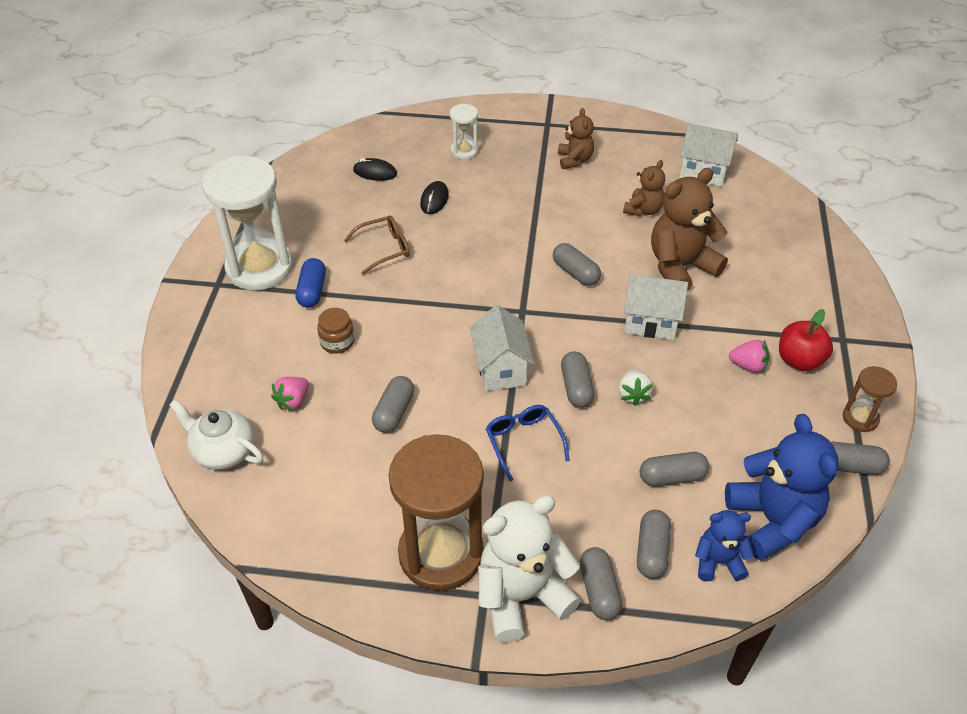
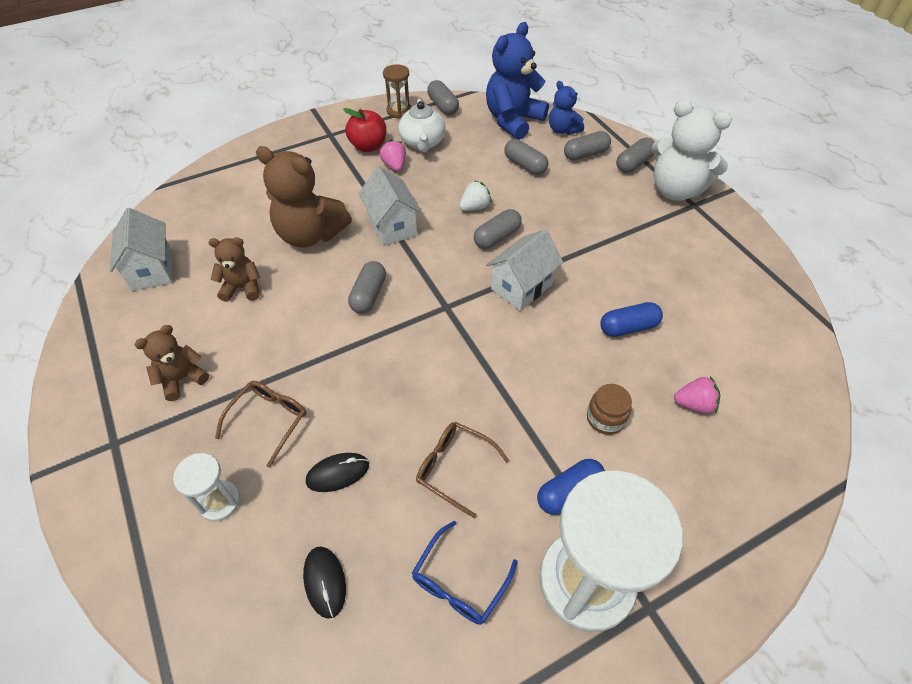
camera: 125 degrees left, 5 degrees up
(223, 451) = (788, 416): white teapot -> white teapot (422, 143)
(394, 412) = (628, 327): grey capsule -> blue capsule
(441, 553) = (696, 236): brown hourglass -> none
(503, 185) = (269, 420): none -> brown glasses
(523, 441) = (572, 241): blue glasses -> blue glasses (459, 582)

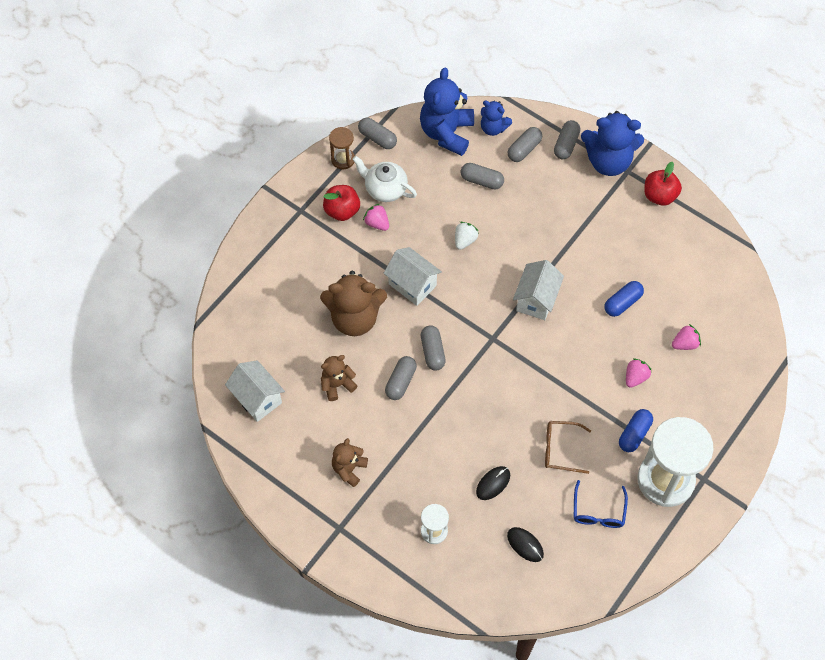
camera: 25 degrees left, 10 degrees up
(269, 420) = (427, 470): brown glasses -> none
(422, 143) = (385, 189): white teapot -> white teapot turned 150 degrees clockwise
(497, 237) = (496, 262): grey capsule -> grey capsule (400, 382)
(605, 418) = (635, 377): brown jar -> pink strawberry
(675, 190) = (608, 161): white teddy bear -> blue teddy bear
(724, 238) = (659, 196): none -> red apple

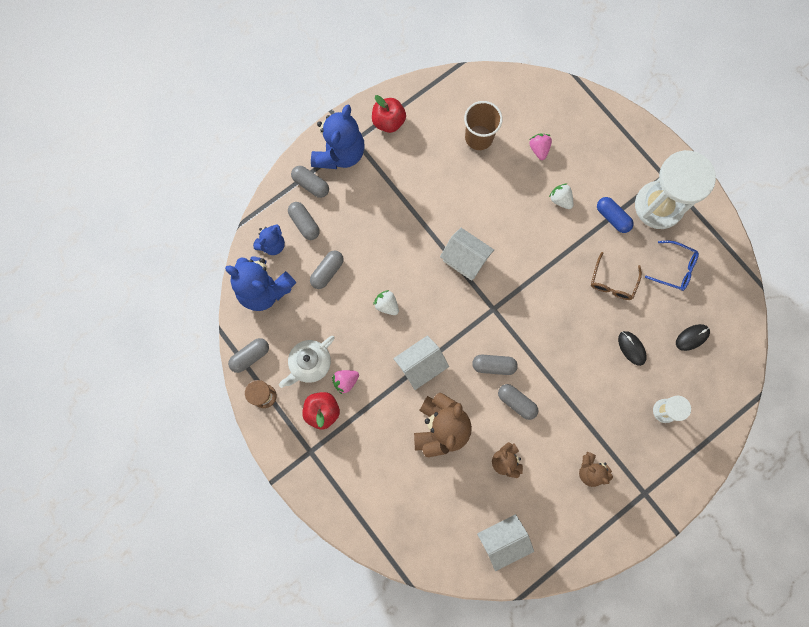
camera: 75 degrees left, 15 degrees up
(622, 303) = (487, 187): blue capsule -> none
(635, 377) = (560, 199): pink strawberry -> white strawberry
(675, 282) = (479, 137): none -> brown cup

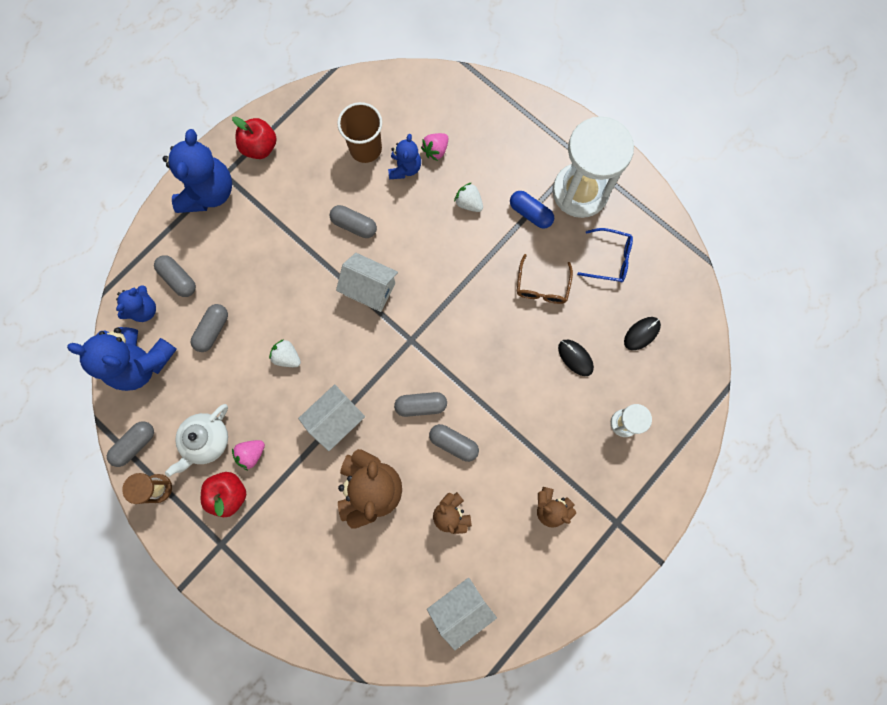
camera: 10 degrees left, 0 degrees up
(311, 184) = (180, 233): grey capsule -> grey capsule (354, 225)
(510, 160) = (405, 168): none -> blue teddy bear
(539, 149) = (436, 150): pink strawberry -> pink strawberry turned 120 degrees counterclockwise

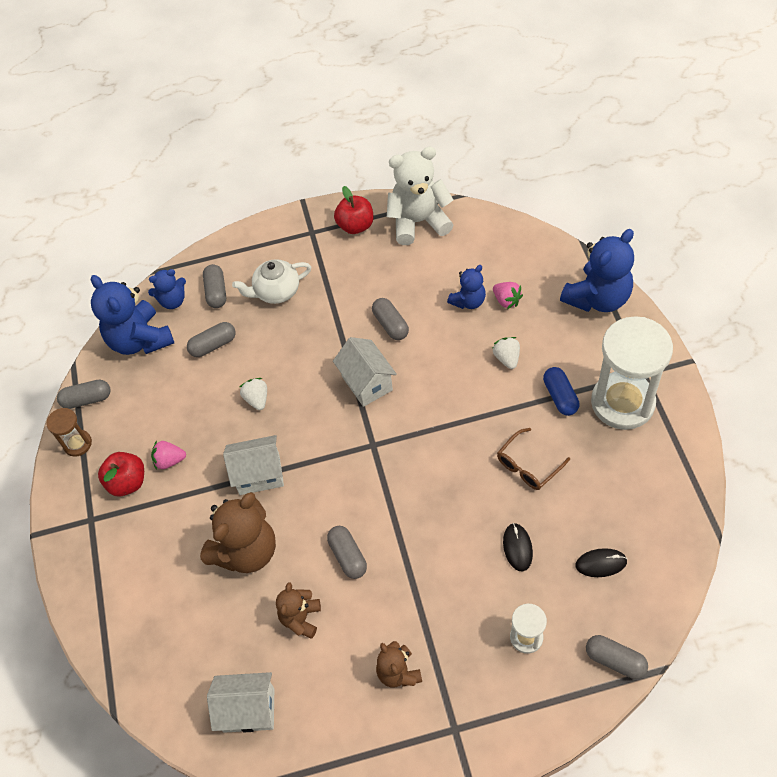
camera: 40 degrees right, 20 degrees down
(207, 441) = (143, 429): white teapot -> white teapot (276, 291)
(208, 192) = (289, 239): blue teddy bear -> blue teddy bear (597, 298)
(313, 114) = (418, 222): none -> white teddy bear
(365, 148) = (444, 269): brown cup -> none
(421, 405) = (342, 505): grey capsule -> grey capsule (615, 660)
(436, 150) = (506, 300): pink strawberry -> pink strawberry turned 120 degrees counterclockwise
(610, 259) = (613, 477): blue glasses -> none

